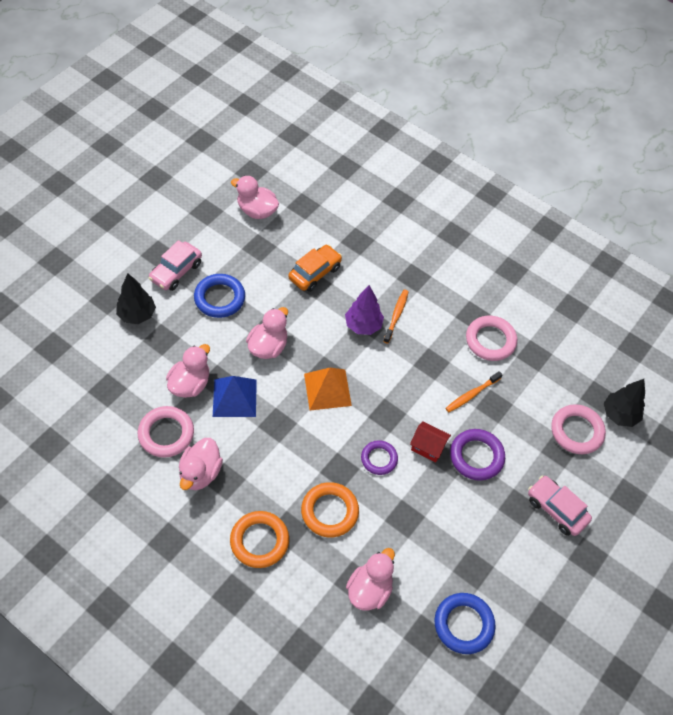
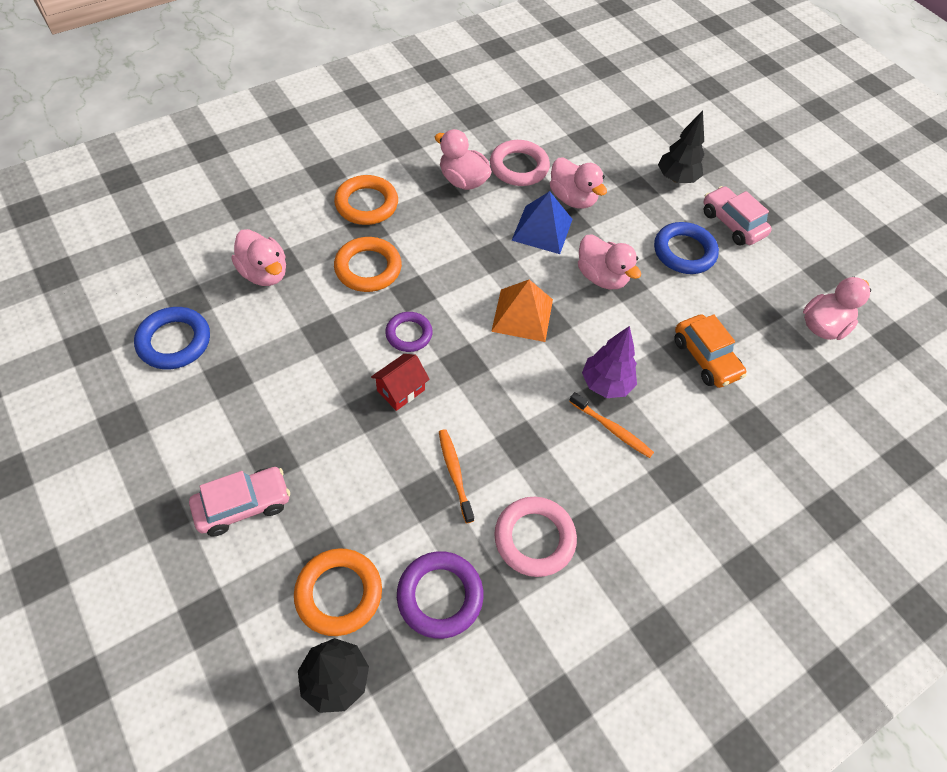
camera: 110 degrees right, 0 degrees up
(476, 456) = (363, 440): purple ring -> purple ring (440, 596)
(576, 431) = (339, 593): pink ring -> orange ring

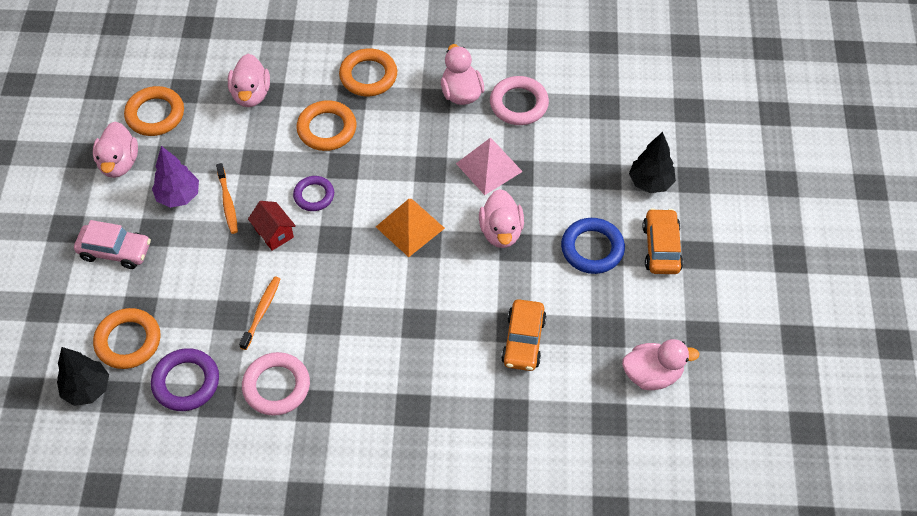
camera: 40 degrees right, 0 degrees up
(174, 341) = (155, 114): blue ring -> orange ring
(401, 390) = (274, 233): red house -> red house turned 60 degrees clockwise
(542, 229) = (489, 167): blue pyramid -> pink pyramid
(572, 198) = (539, 154): pink duck -> pink duck (119, 163)
(606, 384) = (425, 314): purple tree -> purple tree (178, 196)
(612, 429) = (399, 349): orange toothbrush -> orange toothbrush (228, 202)
(732, 223) = (661, 248): pink car -> orange car

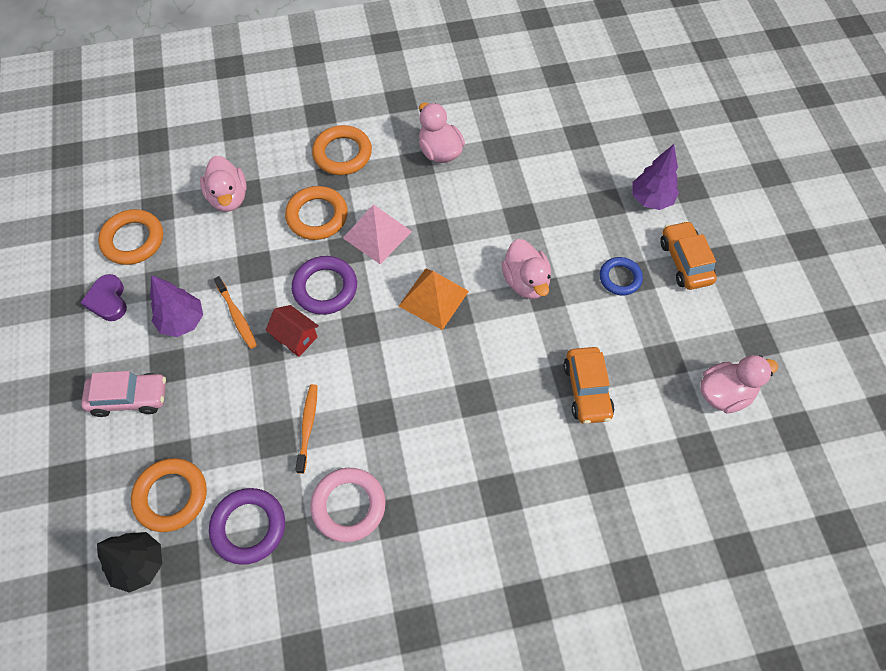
camera: 15 degrees left, 5 degrees up
(119, 163) = (108, 300): pink duck -> purple heart
(314, 195) = (325, 288): purple ring -> purple ring, size x1.51
(489, 167) = (491, 219): pink pyramid -> pink pyramid (377, 234)
(519, 104) = (499, 150): pink ring -> none
(592, 249) = (620, 278): blue ring -> blue ring, size x0.66
(650, 182) = (651, 199): black tree -> purple tree

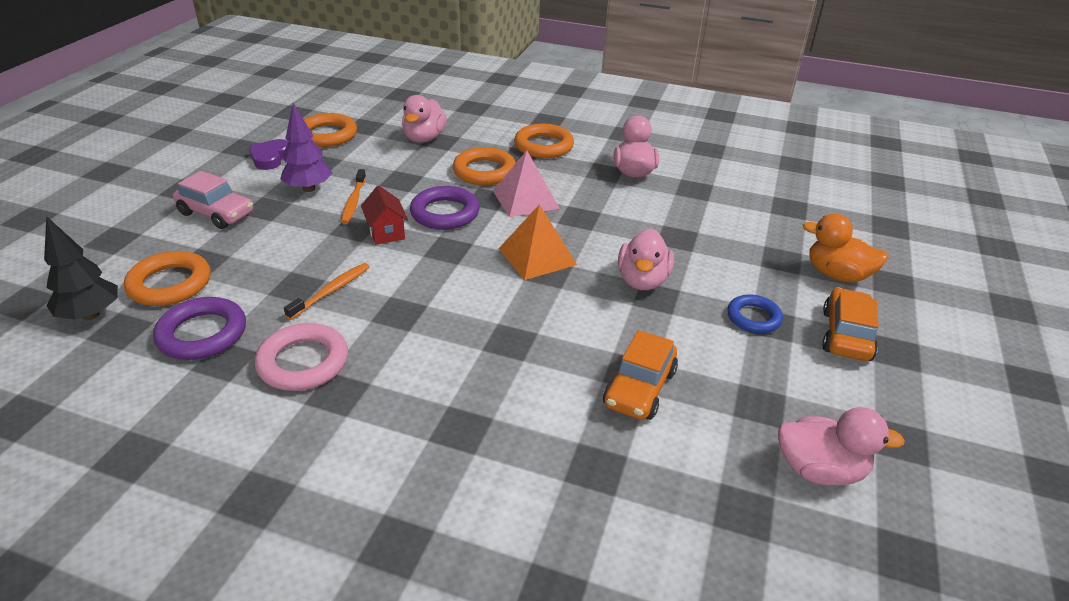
camera: 30 degrees right, 25 degrees down
(651, 199) = (837, 274): purple tree -> orange duck

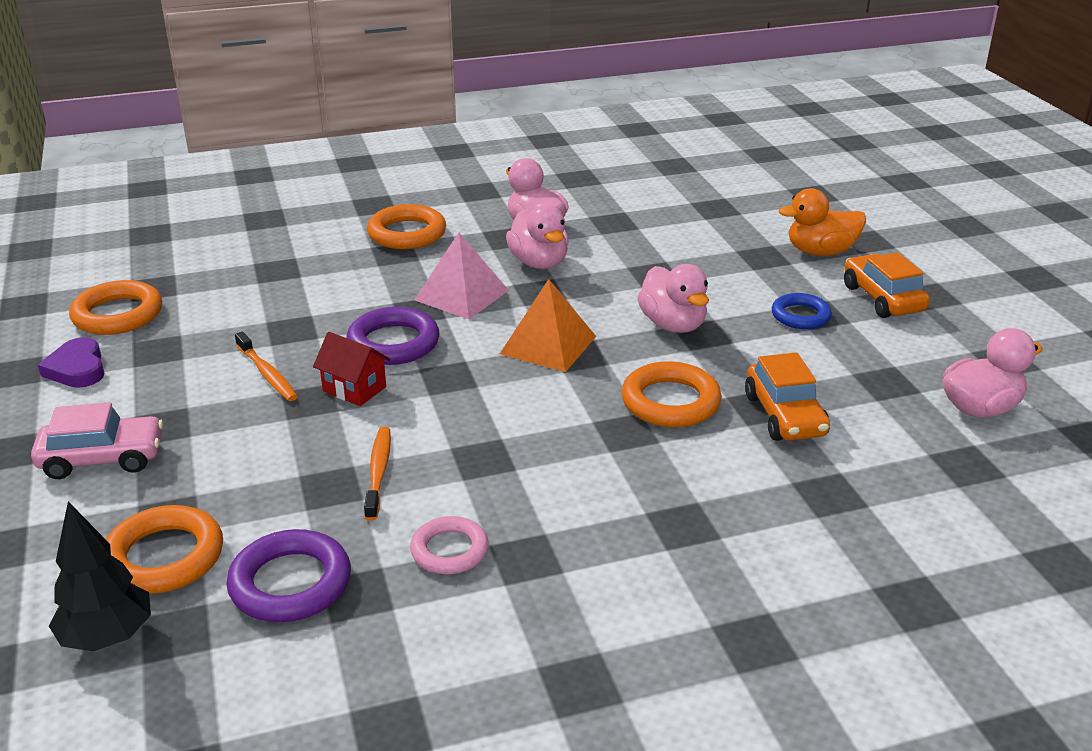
camera: 35 degrees left, 5 degrees down
(303, 362) = (449, 550): pink ring -> pink ring, size x0.66
(309, 188) = (187, 383): purple tree -> none
(424, 138) = (254, 274): pink duck -> pink duck (539, 263)
(484, 171) = (377, 284): orange ring -> orange ring (670, 402)

